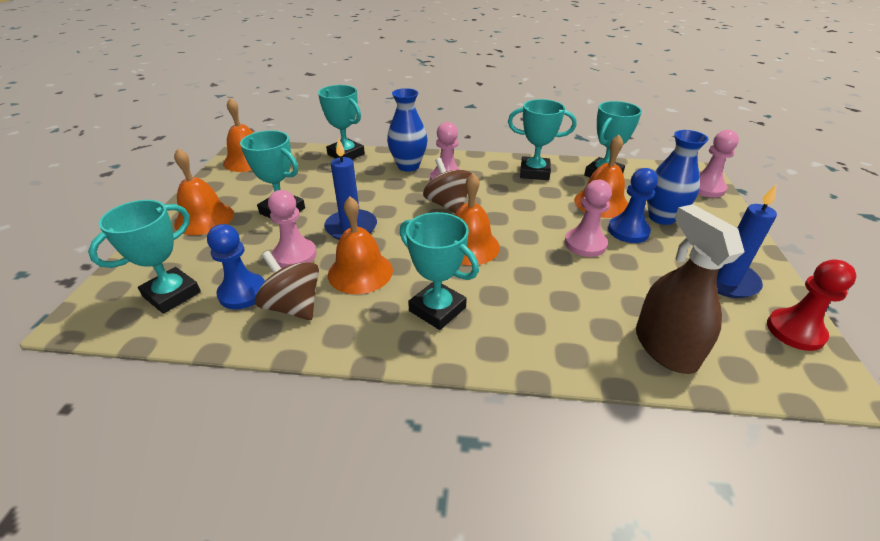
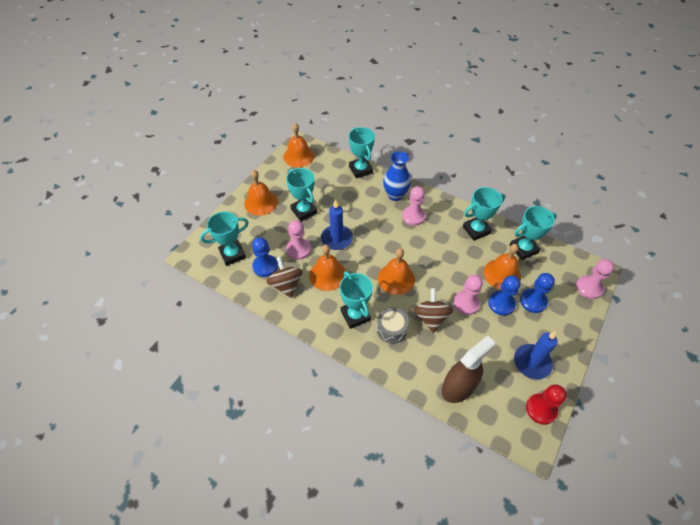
camera: 25 degrees right, 15 degrees up
(448, 205) = (402, 240): brown spinning top -> brown spinning top (431, 318)
(507, 308) = (391, 329): none -> grey drum
(534, 172) = (476, 230): turquoise trophy -> turquoise trophy turned 60 degrees counterclockwise
(661, 217) = (533, 301): blue vase -> blue pawn
(665, 347) = (458, 387): brown spray bottle -> brown spray bottle turned 45 degrees clockwise

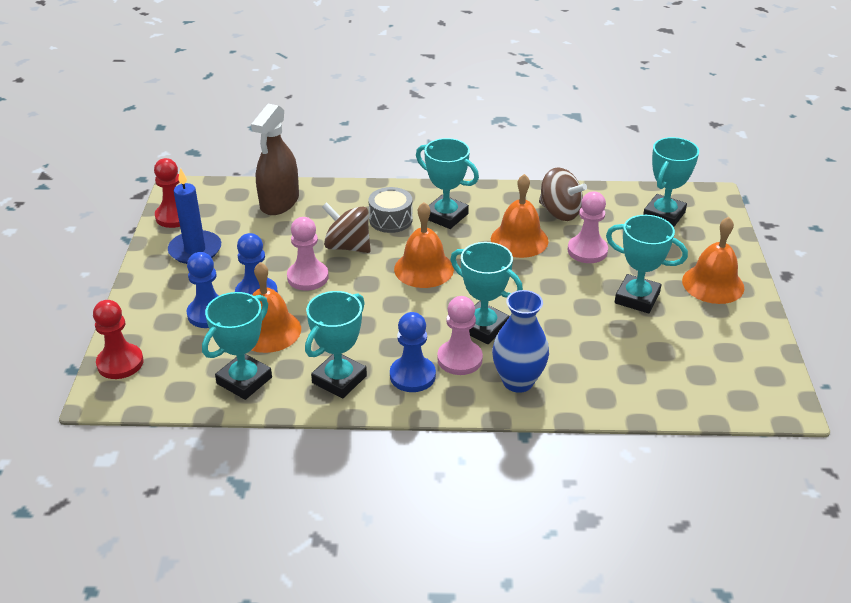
camera: 150 degrees right, 15 degrees down
(265, 266) = (608, 219): blue pawn -> blue pawn (412, 376)
(298, 156) = (753, 379): orange bell -> none
(336, 239) = (549, 282): blue candle -> none
(360, 170) = (620, 402): turquoise trophy -> turquoise trophy (483, 327)
(431, 318) = (348, 246): brown spinning top -> brown spinning top turned 150 degrees clockwise
(589, 288) = (120, 363): pink pawn -> red pawn

